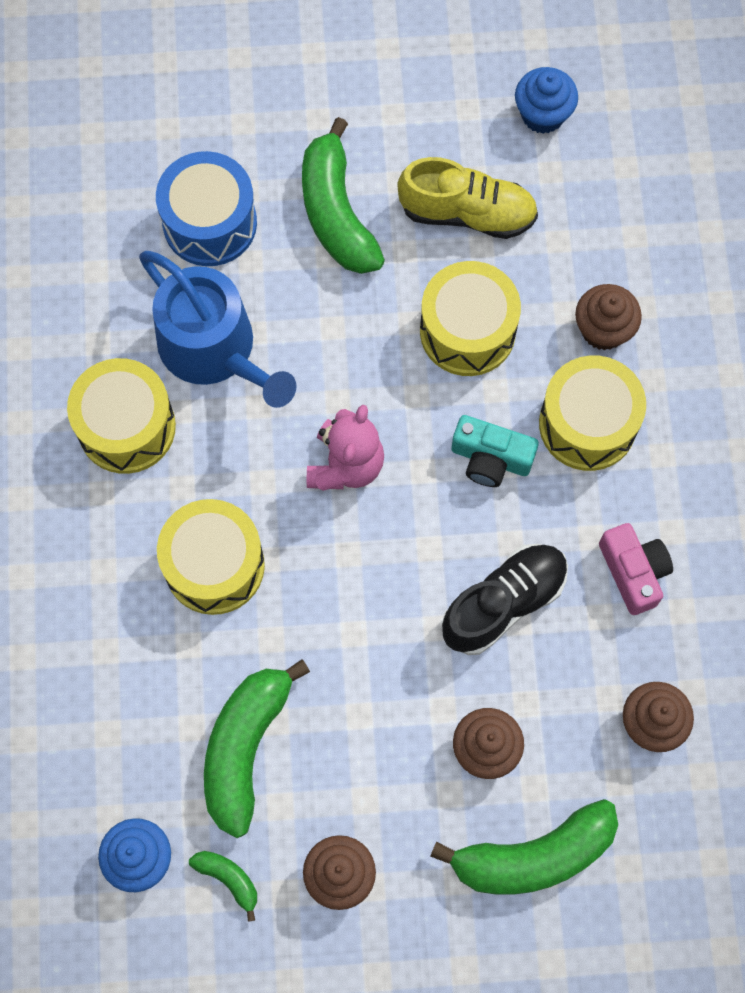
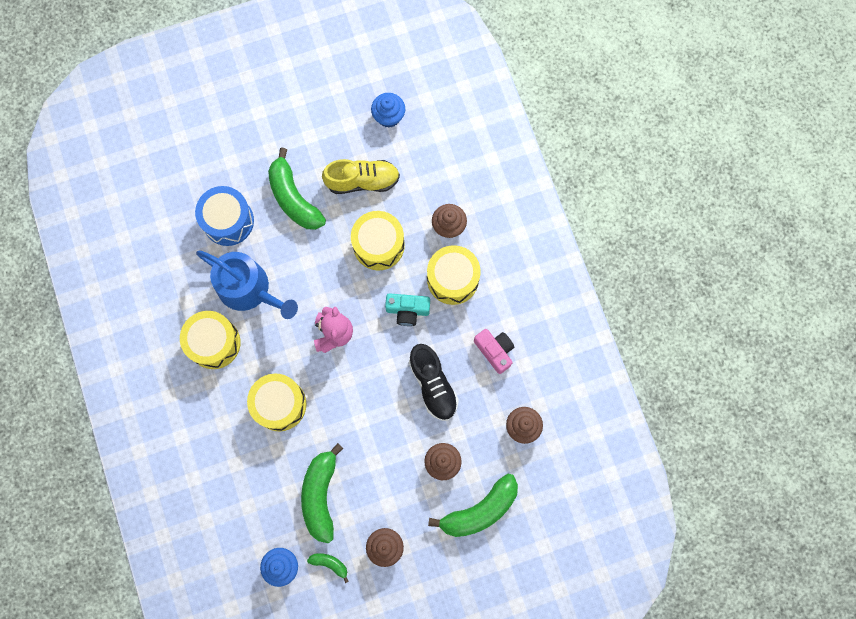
camera: 15 degrees left, 5 degrees up
(503, 603) = (433, 385): black shoe -> black shoe turned 120 degrees clockwise

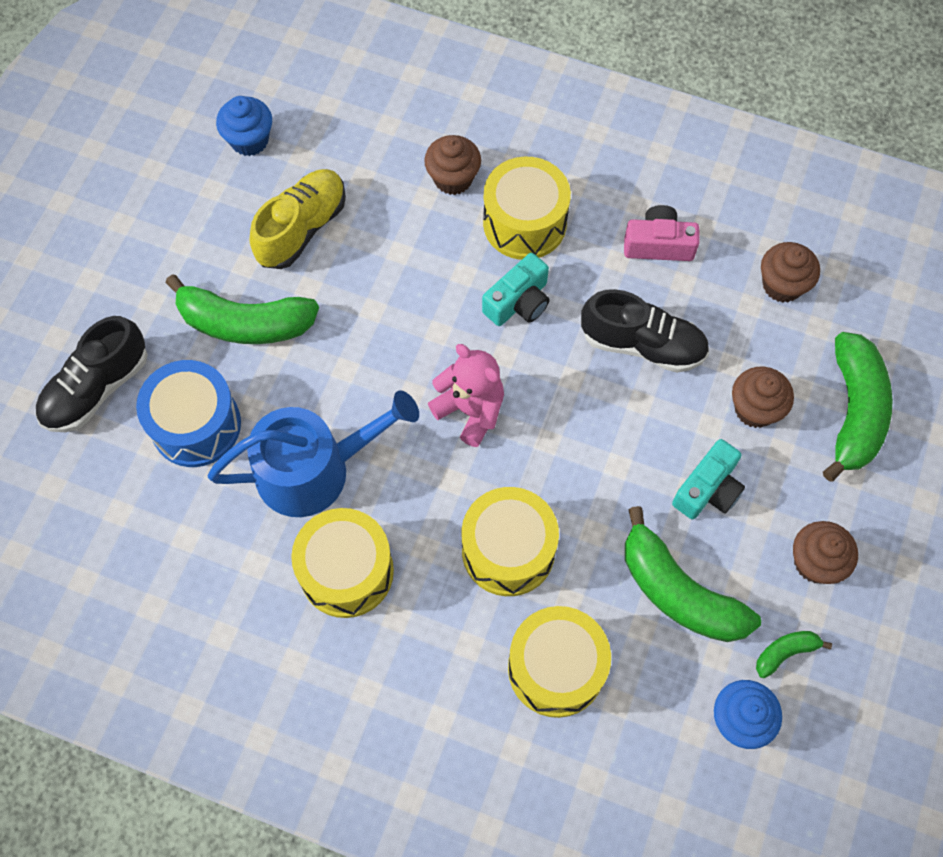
camera: 50 degrees left, 10 degrees down
(210, 164) = (97, 388): none -> black shoe
(378, 245) = (403, 272): yellow drum -> yellow drum (556, 668)
(382, 471) = (708, 489): none -> turquoise camera

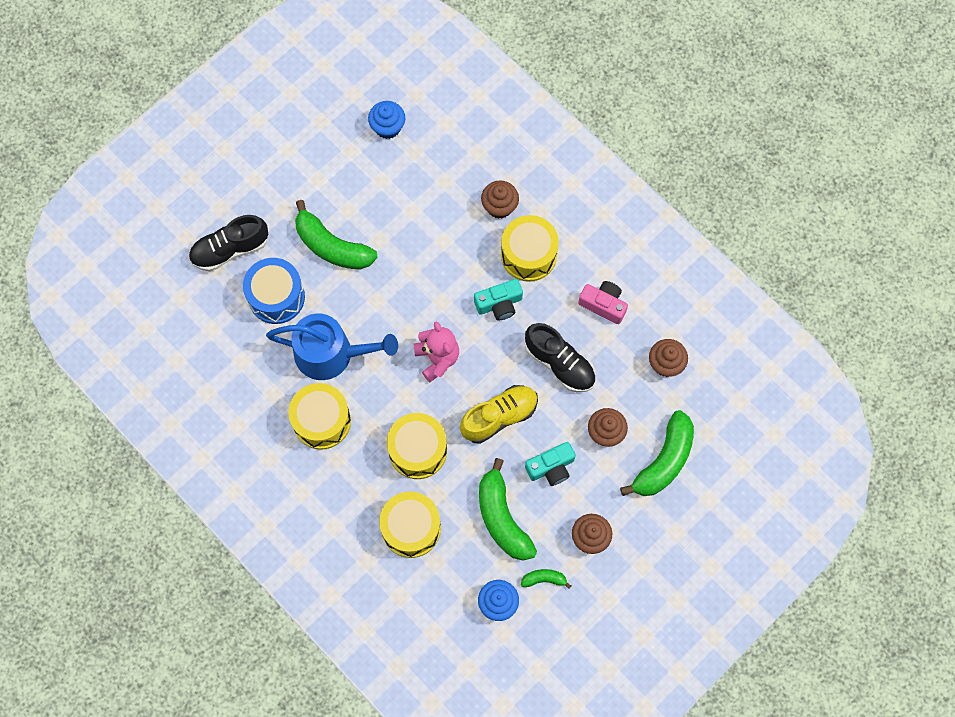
camera: 25 degrees right, 5 degrees up
(302, 228) = (392, 200): yellow shoe -> yellow shoe (499, 417)

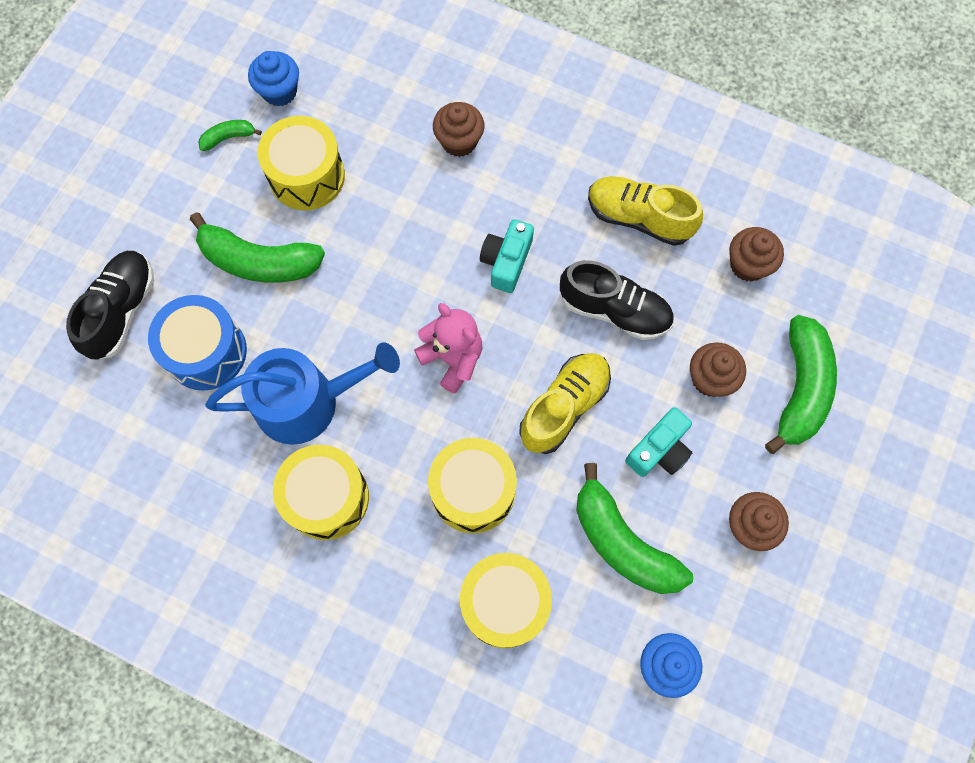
camera: 20 degrees left, 0 degrees up
(230, 249) = (122, 311): black shoe -> black shoe turned 150 degrees clockwise
(499, 304) = (506, 261): turquoise camera -> turquoise camera turned 150 degrees clockwise
(528, 255) = (519, 188): yellow drum -> yellow drum (307, 176)
(544, 579) = (713, 607): green banana -> green banana (228, 138)
(603, 304) = (639, 218): pink camera -> yellow shoe

